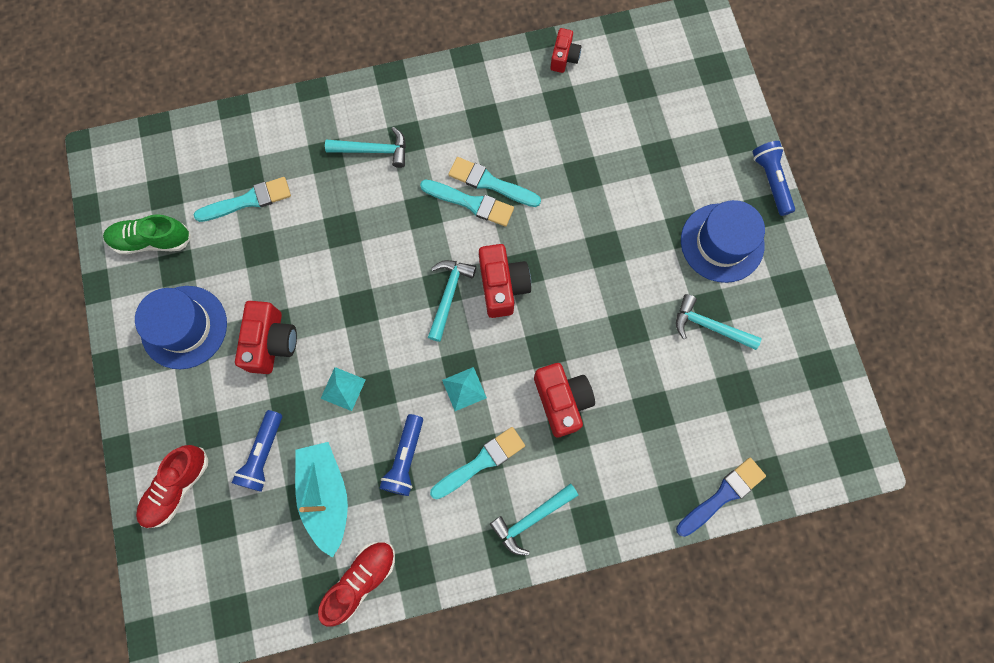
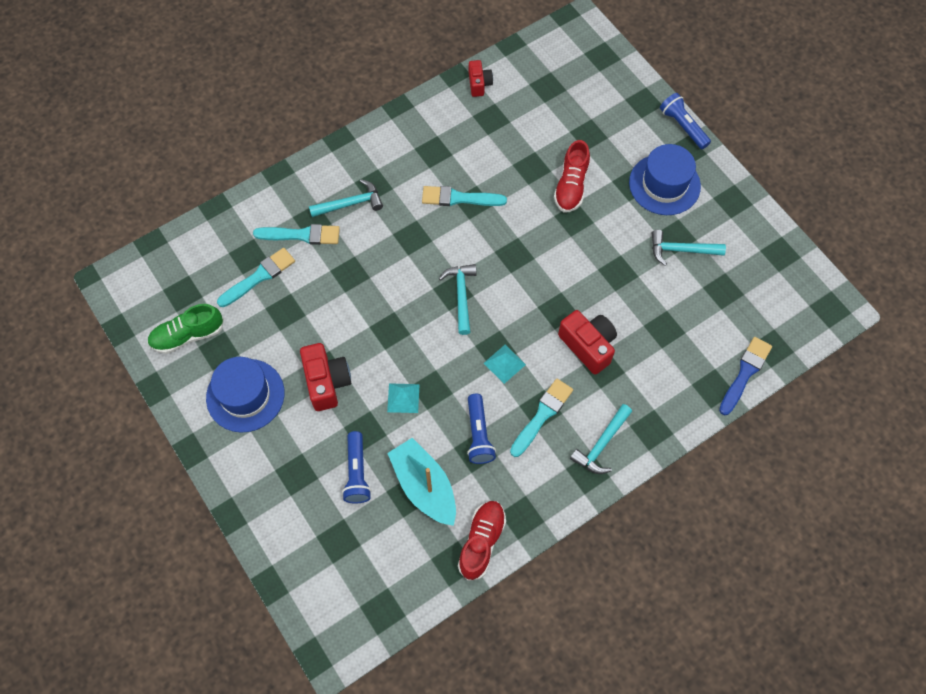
camera: 20 degrees left, 10 degrees down
(177, 487) = (293, 525): red shoe -> red shoe (571, 186)
(471, 203) = (449, 219): turquoise brush -> turquoise brush (301, 235)
(502, 286) = (502, 274): red camera -> none

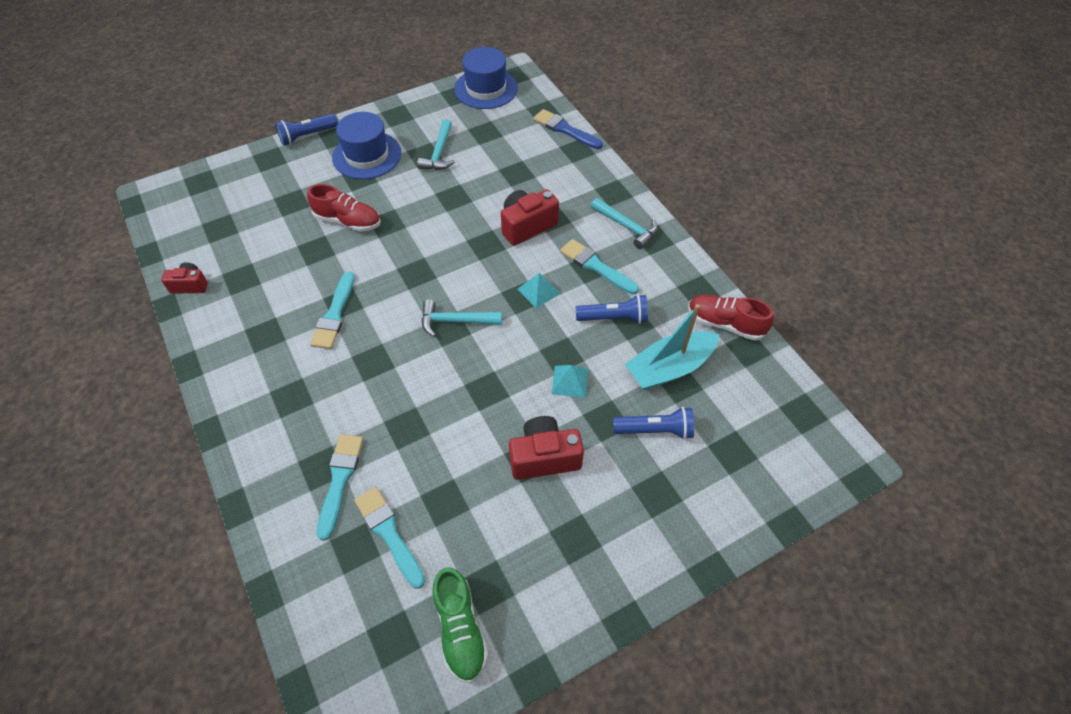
camera: 85 degrees left, 10 degrees down
(245, 395) = (554, 552): blue hat -> blue hat (486, 88)
(350, 203) = (309, 422): turquoise hammer -> none

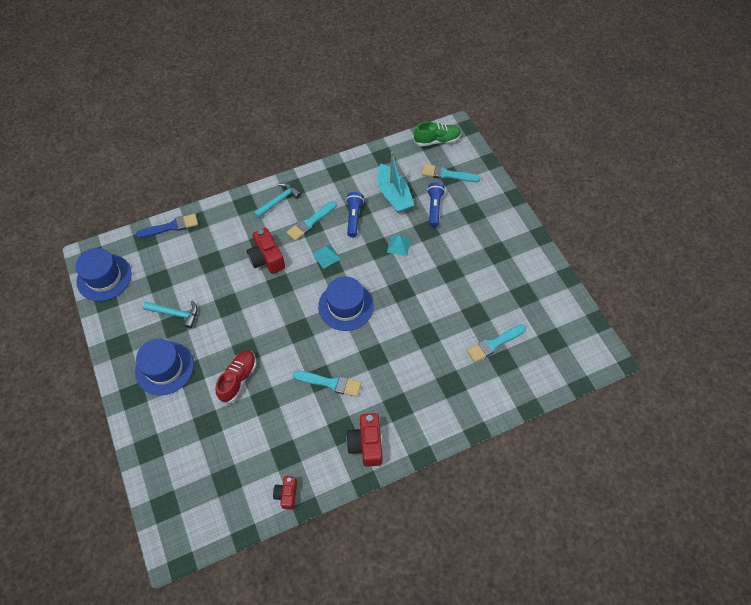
camera: 85 degrees left, 5 degrees up
(307, 136) = (126, 418): blue flashlight -> none
(340, 480) = (460, 372): turquoise brush -> turquoise brush (447, 174)
(455, 321) = (346, 306): turquoise hammer -> blue hat
(460, 629) = (546, 308): green shoe -> green shoe (437, 140)
(544, 457) = (449, 263): red camera -> red camera (366, 444)
(565, 129) = (171, 227): blue brush -> blue brush turned 150 degrees counterclockwise
(725, 324) = (365, 163): red shoe -> none

